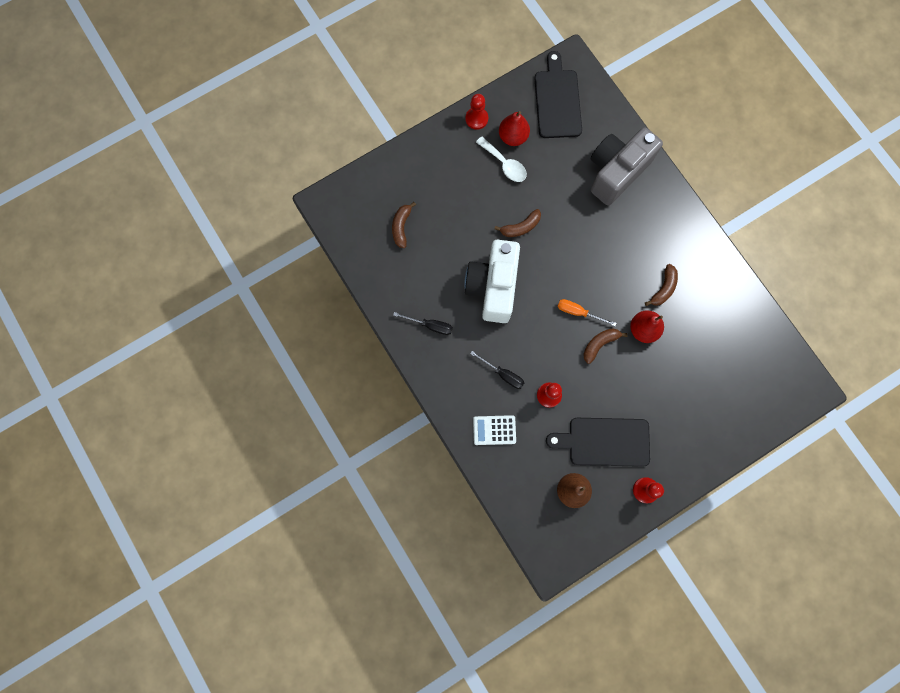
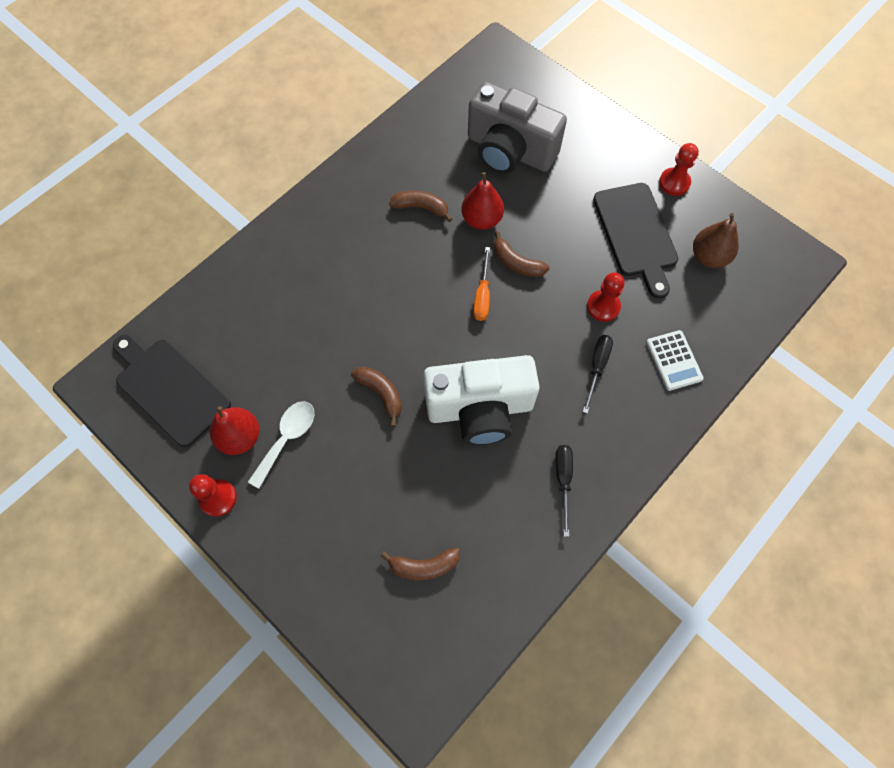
camera: 105 degrees left, 10 degrees down
(557, 100) = (170, 388): black cutting board -> black cutting board turned 60 degrees clockwise
(616, 172) = (270, 290): grey camera -> grey camera (509, 151)

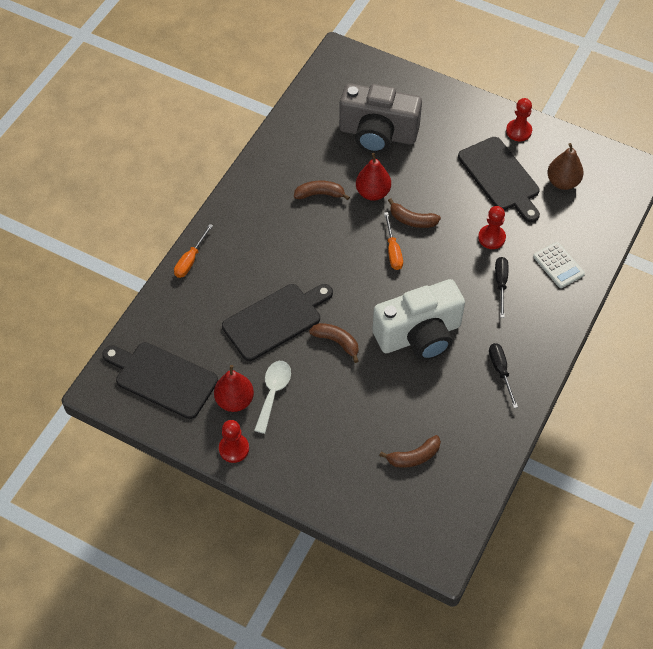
camera: 15 degrees left, 10 degrees down
(251, 253) = (190, 260): none -> orange screwdriver
(320, 348) = (275, 320): none -> black cutting board

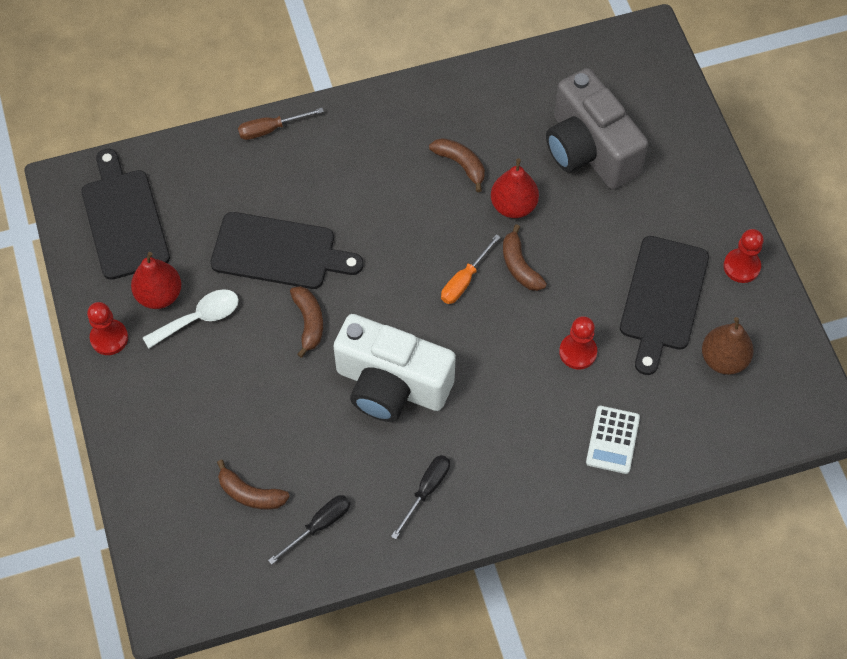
camera: 45 degrees right, 5 degrees up
(190, 260) = (271, 129): orange screwdriver -> brown screwdriver
(501, 284) = (531, 406): black screwdriver -> black screwdriver (319, 525)

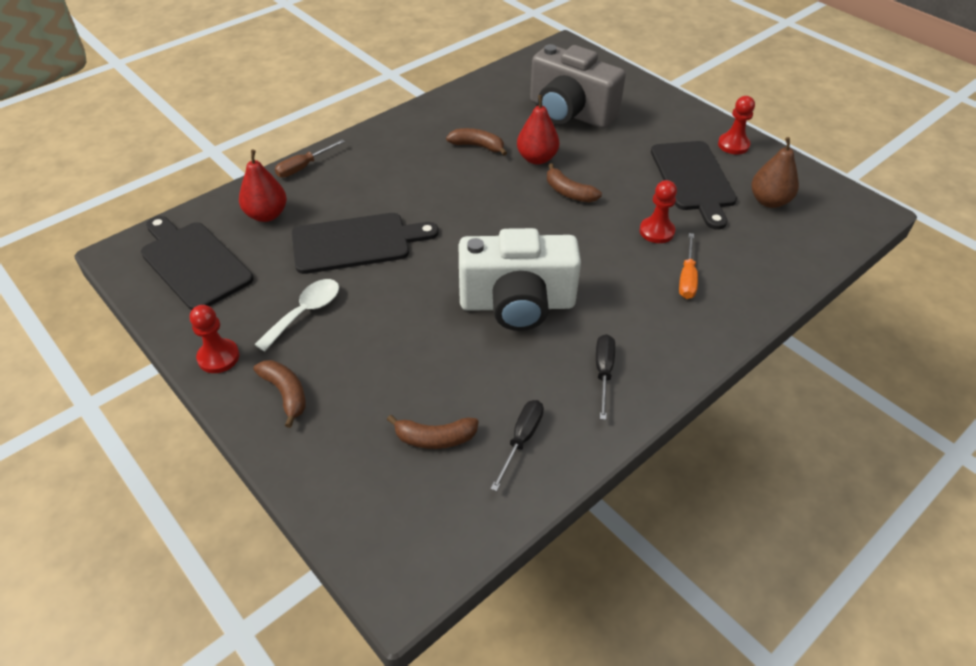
camera: 25 degrees left, 15 degrees down
(159, 295) = (256, 307): red pear -> red pear (267, 215)
(309, 322) = (413, 283): brown banana -> brown banana (285, 393)
(464, 280) = (530, 214): orange screwdriver -> orange screwdriver (687, 278)
(612, 440) = (731, 279): white calculator -> none

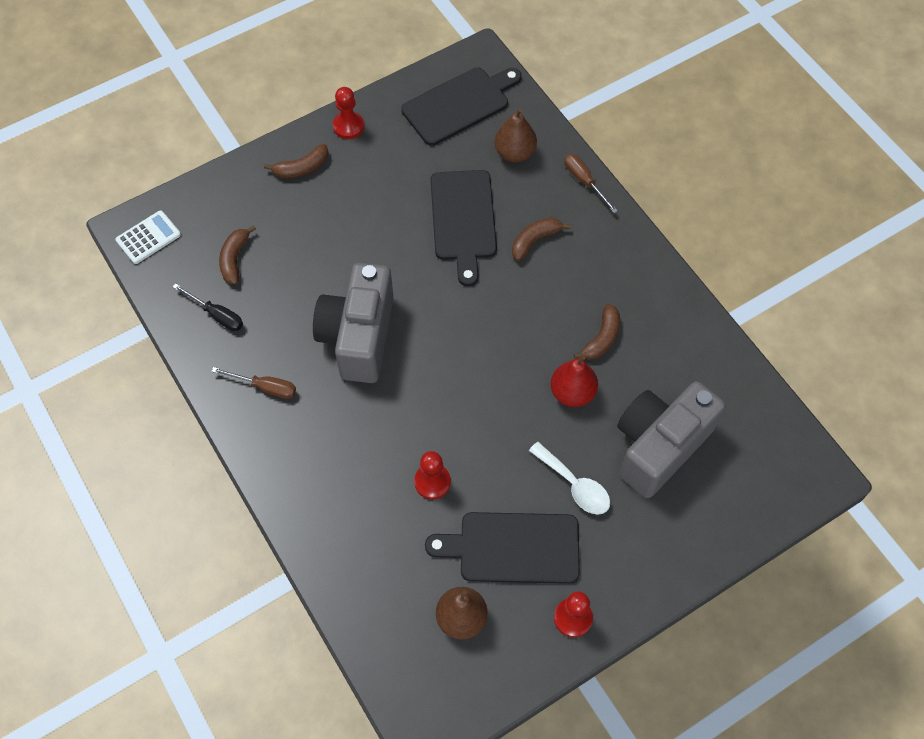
camera: 100 degrees right, 15 degrees up
(267, 215) = (514, 153): red pear -> brown pear
(305, 312) = (383, 181): white spoon -> white spoon (574, 485)
(414, 553) = (148, 237): none -> white calculator
(517, 304) = (358, 336): white camera -> grey camera
(569, 192) = (509, 412): brown banana -> brown banana (535, 240)
(603, 373) = (265, 387): black screwdriver -> brown screwdriver
(687, 278) = (360, 490): orange screwdriver -> none

